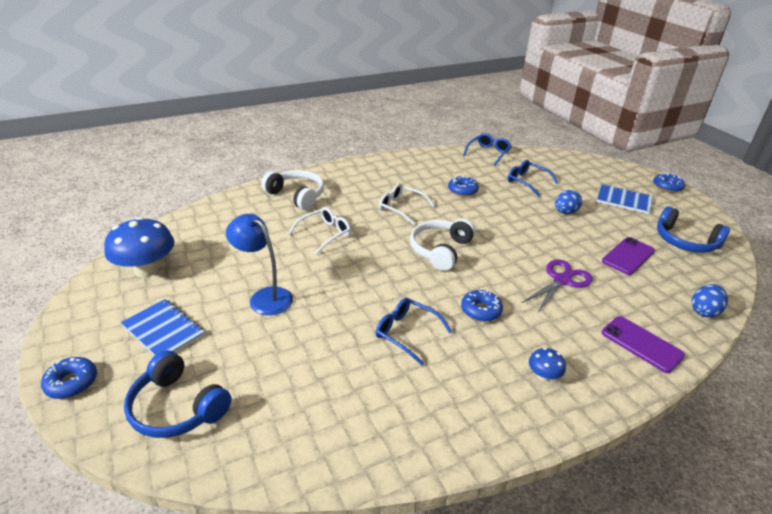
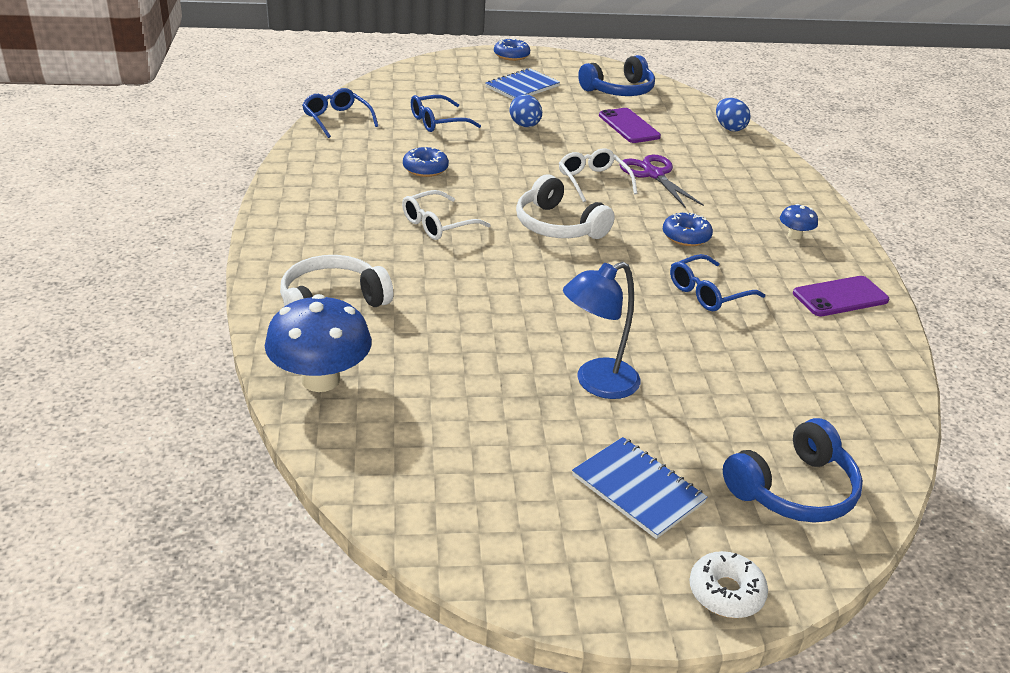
camera: 70 degrees left, 0 degrees up
(71, 383) = (726, 592): blue donut -> white donut
(146, 270) = (467, 496): blue mushroom -> blue mushroom (320, 379)
(163, 331) = (637, 489): blue notebook -> blue notebook turned 75 degrees clockwise
(324, 234) = (466, 302): white glasses -> white glasses (593, 181)
(641, 344) = (764, 173): purple phone -> purple phone (840, 297)

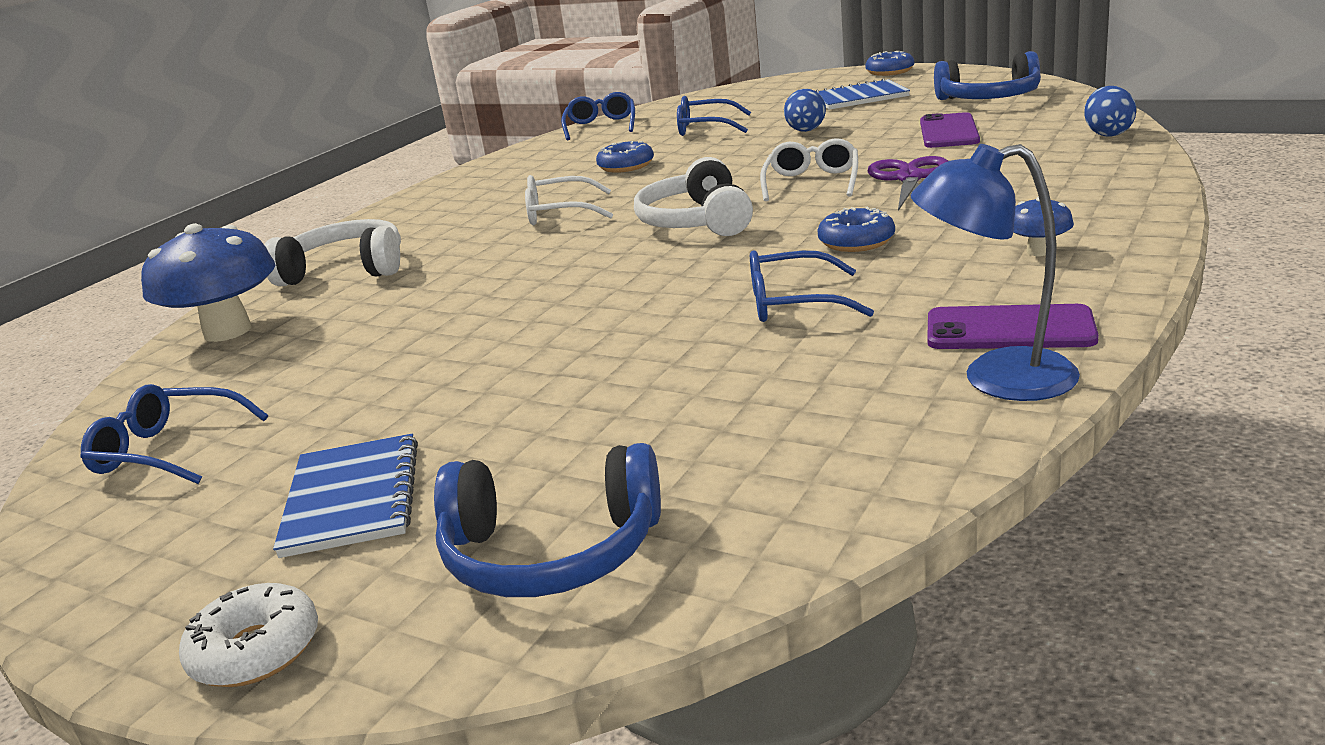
camera: 40 degrees right, 10 degrees down
(451, 490) = (169, 450): none -> blue glasses
(596, 383) = (488, 378): blue lamp -> blue lamp (996, 378)

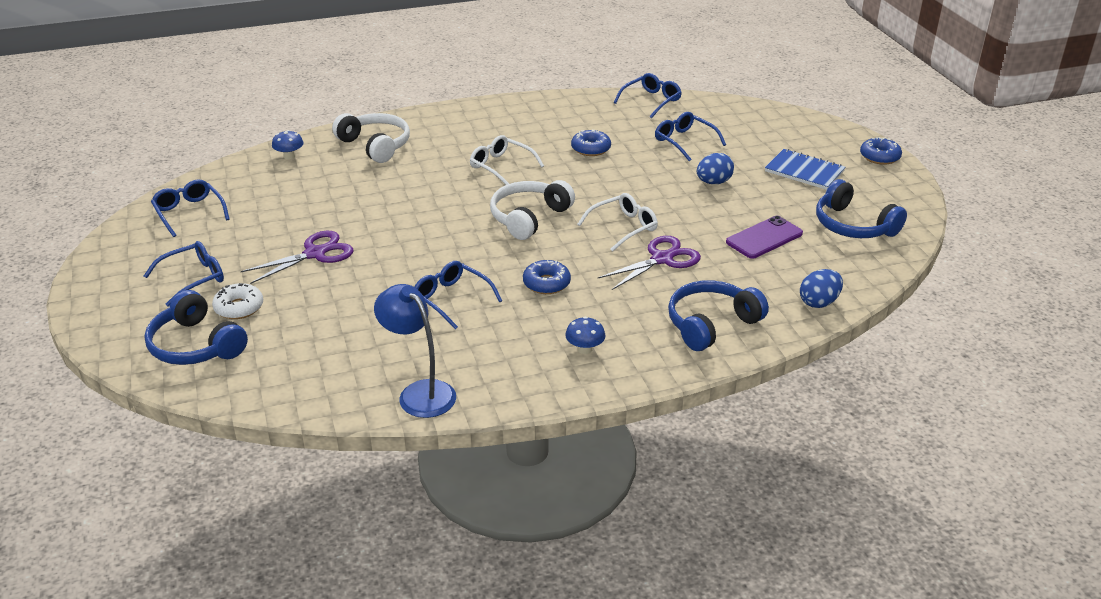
camera: 40 degrees right, 10 degrees up
(227, 331) = (289, 156): blue mushroom -> blue mushroom, size x0.47
(256, 650) = (98, 317): white donut -> white donut (239, 308)
(352, 498) = (193, 279): blue notebook -> blue glasses
(501, 371) = (315, 254): none -> purple scissors
(1009, 329) = (475, 377): purple phone -> none
(1080, 182) = (711, 324): none -> blue headphones

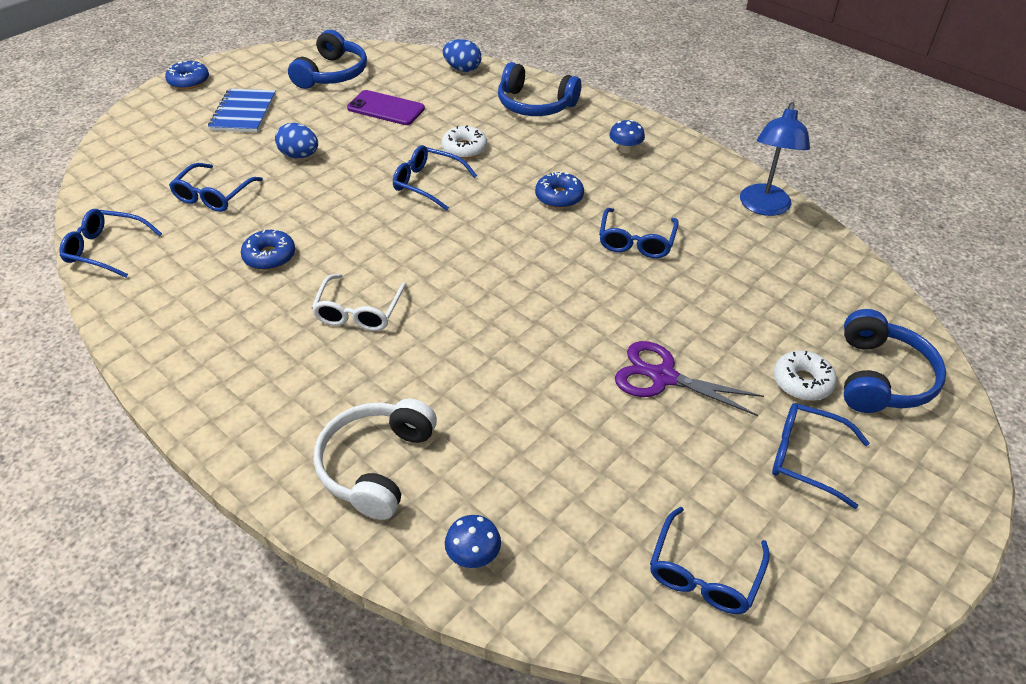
camera: 120 degrees left, 10 degrees up
(529, 217) = (457, 247): white headphones -> none
(623, 227) = (428, 183): white glasses -> blue glasses
(662, 259) = (464, 148): purple scissors -> white donut

